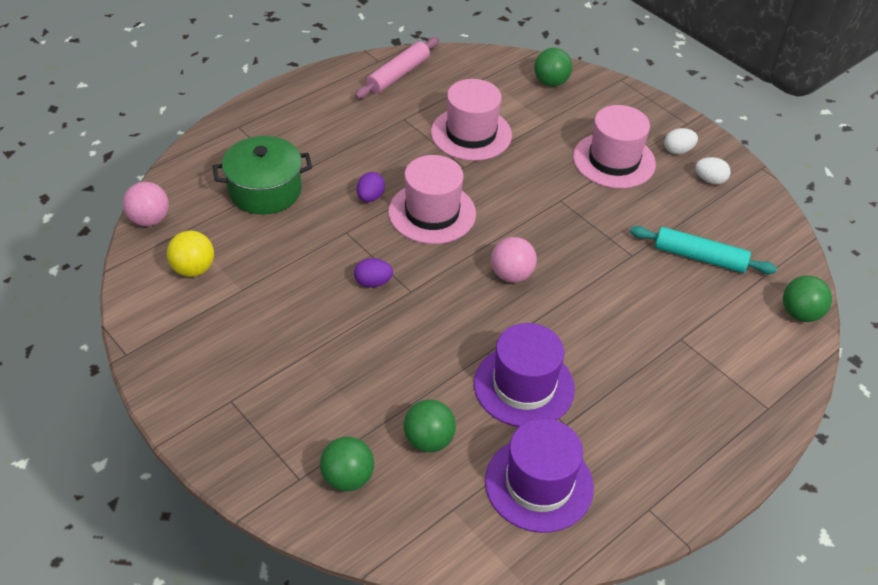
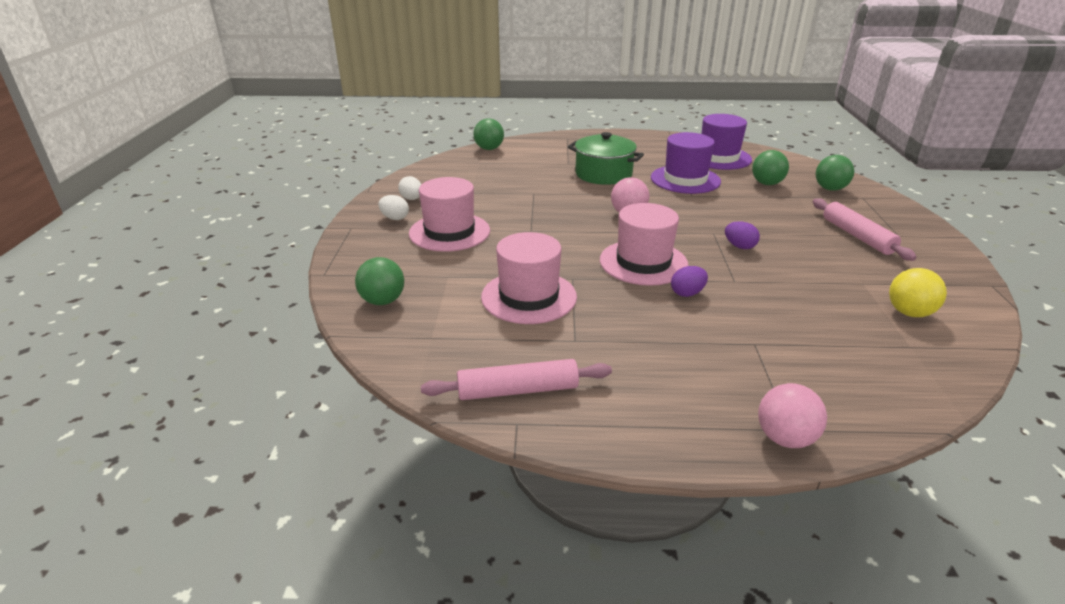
camera: 135 degrees left, 15 degrees down
(149, 219) = (955, 373): pink ball -> pink ball (785, 438)
(265, 190) = (796, 343): green pot -> green pot (603, 174)
(273, 371) = (857, 236): none -> pink rolling pin
(699, 257) = (495, 178): turquoise rolling pin -> none

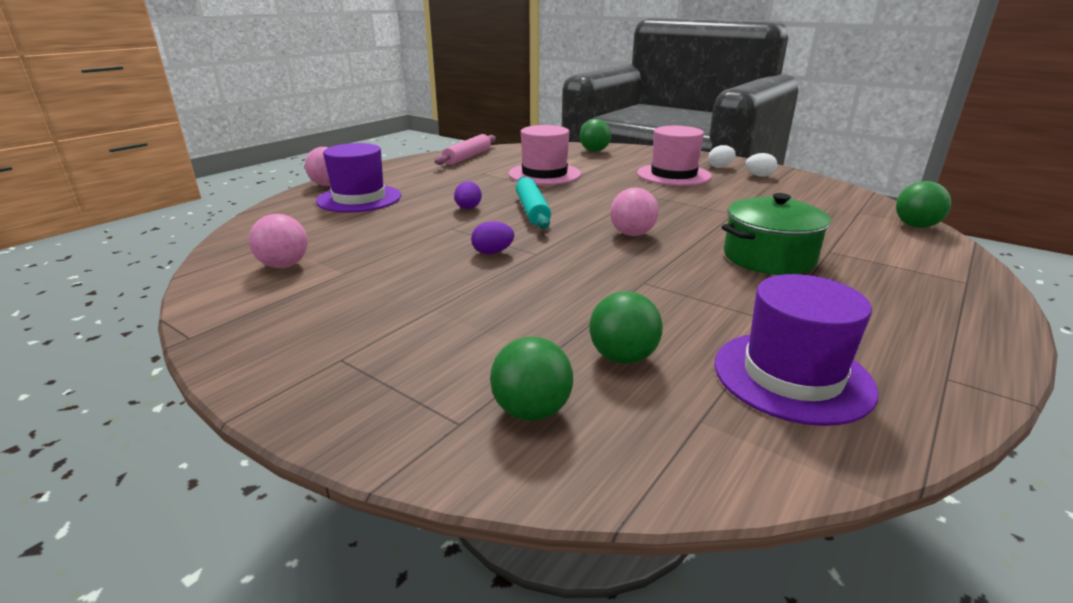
camera: 125 degrees right, 5 degrees down
(643, 262) = (532, 210): pink hat -> turquoise rolling pin
(685, 179) = (703, 299): purple hat -> purple hat (359, 198)
(857, 236) = (395, 326): pink rolling pin -> none
(909, 313) = (284, 265): yellow ball -> pink ball

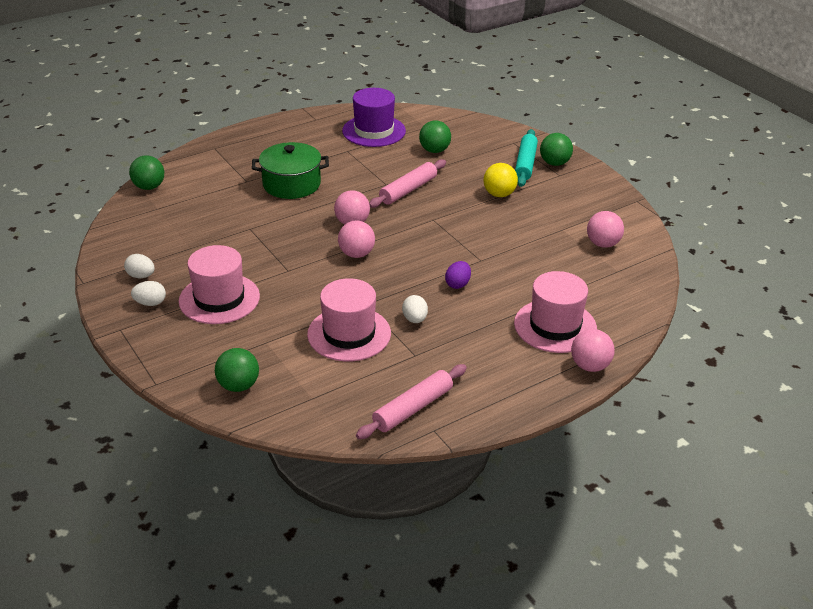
camera: 160 degrees left, 10 degrees up
(359, 198) = (555, 326): purple hat -> pink hat
(454, 300) = (499, 194): none -> yellow ball
(492, 252) = (461, 226): purple egg -> none
(495, 186) = (415, 319): none -> white egg
(531, 411) = (485, 141): green ball -> green ball (554, 163)
(532, 210) = (405, 268): turquoise rolling pin -> turquoise rolling pin (525, 164)
(594, 212) = (356, 254): none -> pink ball
(602, 280) = (408, 190): none -> pink rolling pin

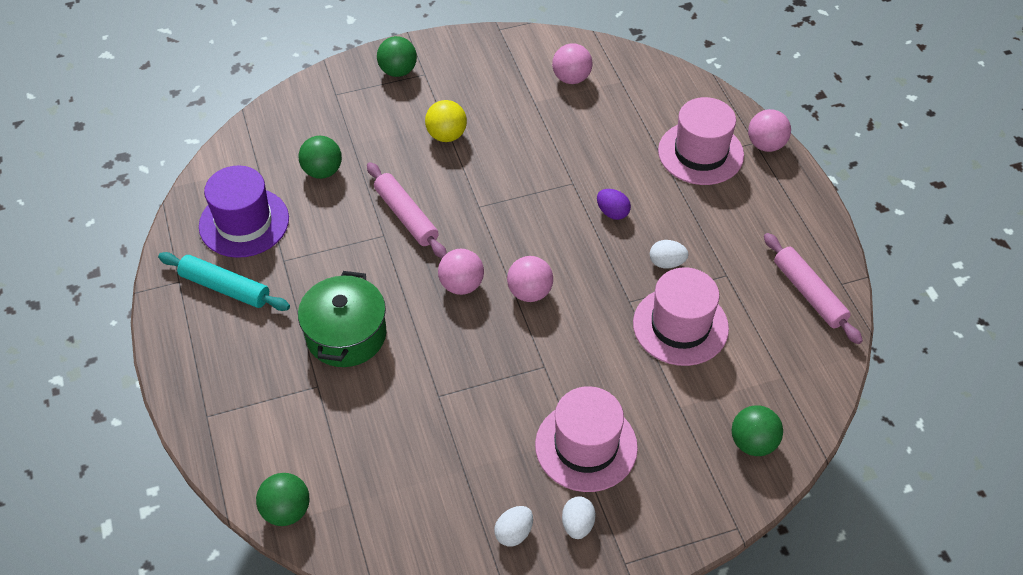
camera: 75 degrees left, 15 degrees up
(525, 164) = (389, 96): turquoise rolling pin -> turquoise rolling pin (225, 288)

